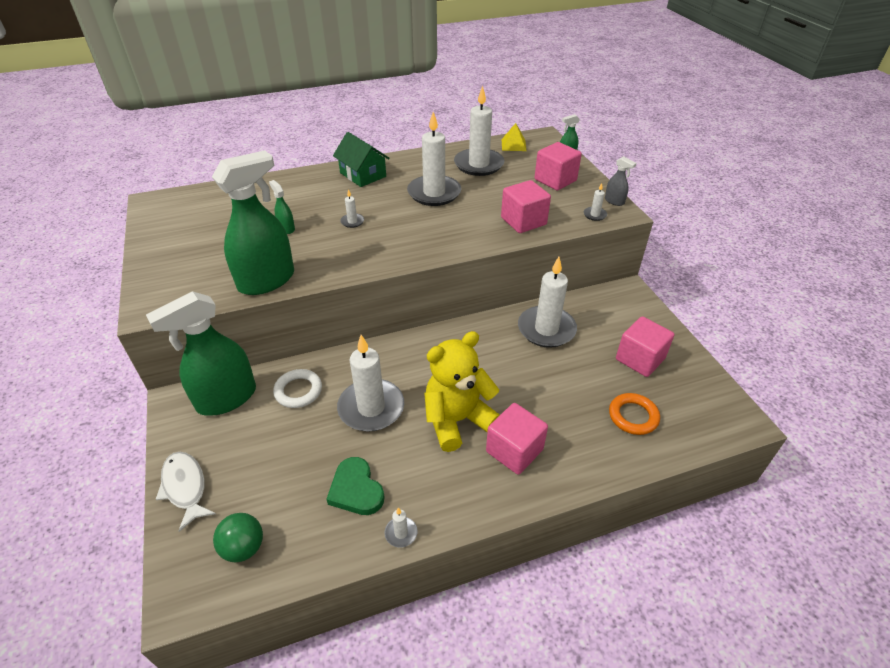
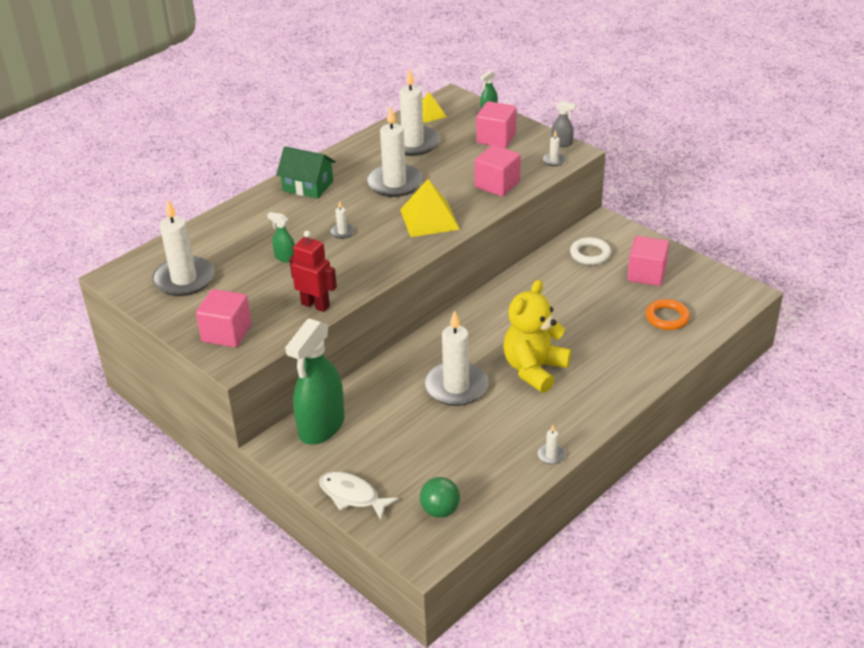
camera: 25 degrees left, 5 degrees down
(267, 280) = (315, 305): green spray bottle -> red robot
(298, 391) = (381, 398): white ring -> white ring (590, 254)
(356, 490) = (494, 443): green heart -> none
(436, 233) = (429, 219): none -> yellow pyramid
(514, 450) = (594, 373): pink cube -> pink cube (226, 333)
(546, 329) = (555, 277): white candle -> white candle (184, 279)

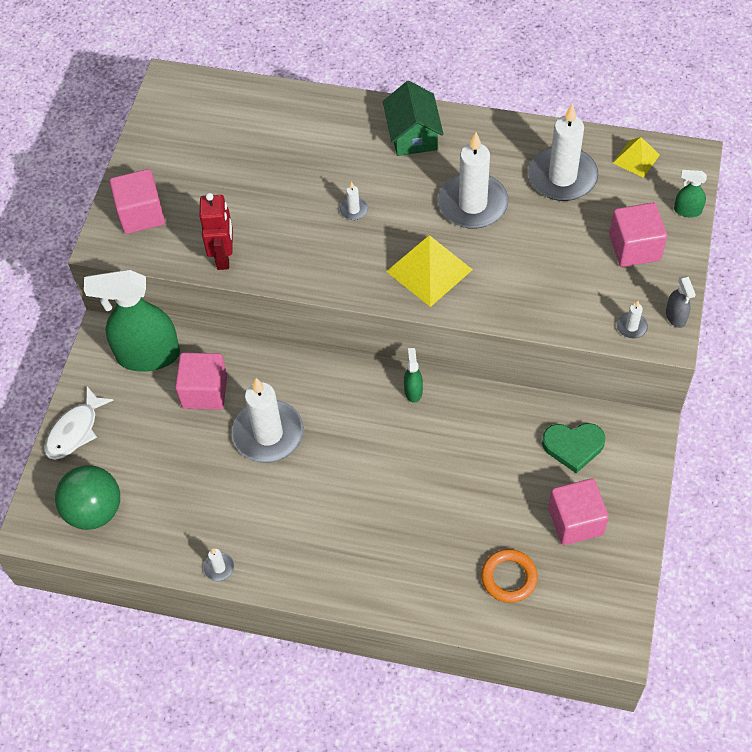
camera: 60 degrees right, 20 degrees up
(184, 279) = (197, 134): white candle -> none
(285, 257) = (281, 189): green spray bottle -> green spray bottle (413, 391)
(352, 496) = (75, 431): white fish -> white fish turned 150 degrees counterclockwise
(440, 510) = (94, 510): green ball -> green ball, size x1.51
(497, 185) = (539, 297): pink cube -> pink cube (204, 391)
(534, 369) = (337, 489): yellow teddy bear -> none
(590, 254) = (573, 446): white ring -> green heart

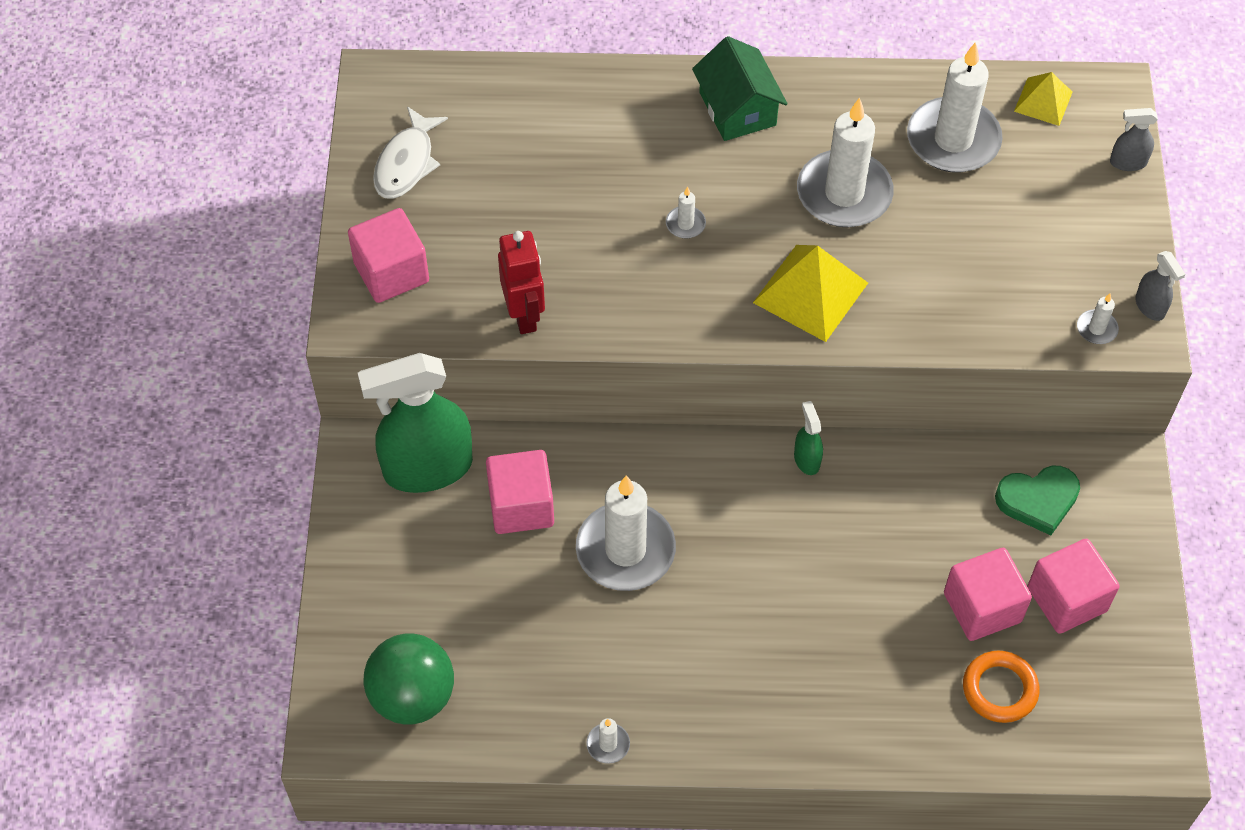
camera: 15 degrees left, 0 degrees up
(75, 431) = (353, 590): white fish -> white fish (406, 163)
(634, 247) = (1073, 222): pink cube -> pink cube (982, 607)
(687, 210) = (1127, 162): green spray bottle -> grey spray bottle

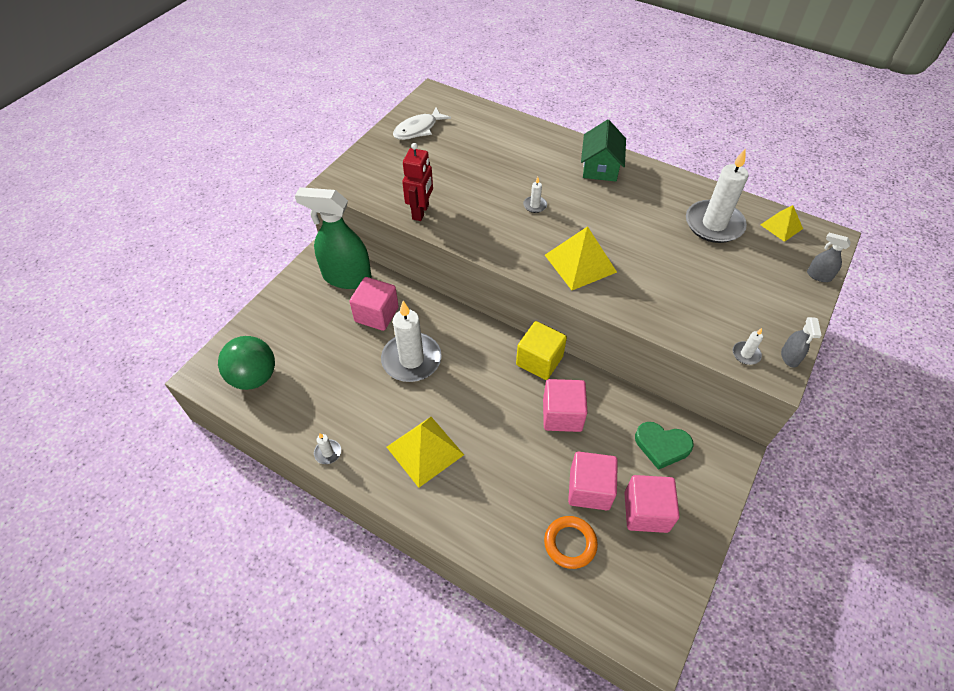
camera: 30 degrees right, 5 degrees down
(391, 272) = (373, 169): pink cube -> pink cube (562, 415)
(738, 670) = (425, 450): none -> yellow pyramid
(806, 459) = (539, 361): green spray bottle -> yellow cube
(844, 193) = (632, 225): white candle -> none

